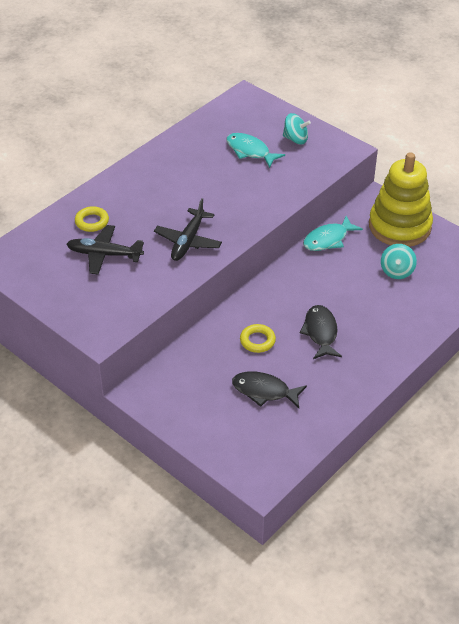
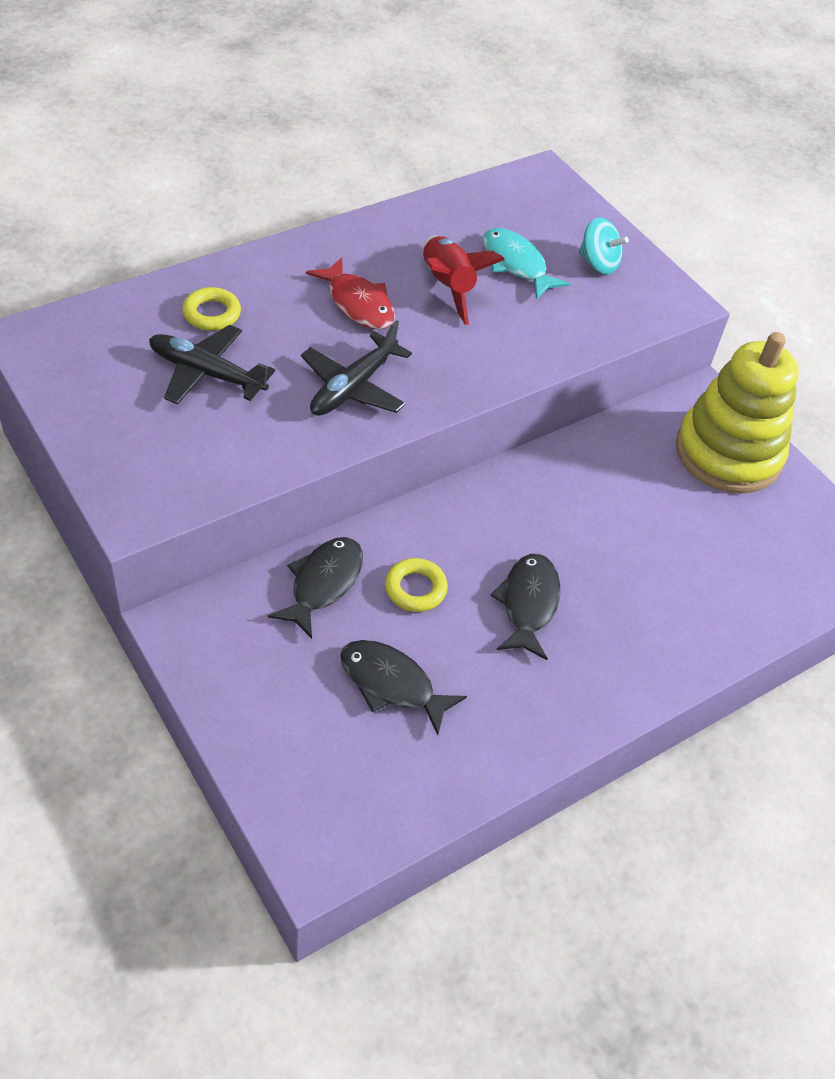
camera: 10 degrees right, 5 degrees up
(171, 195) = (358, 303): none -> red fish
(206, 351) = (323, 583): none -> black fish
(217, 173) = (447, 287): none -> red rocket
(328, 239) = (600, 444): turquoise fish -> none
(397, 271) = (697, 530): turquoise spinning top -> none

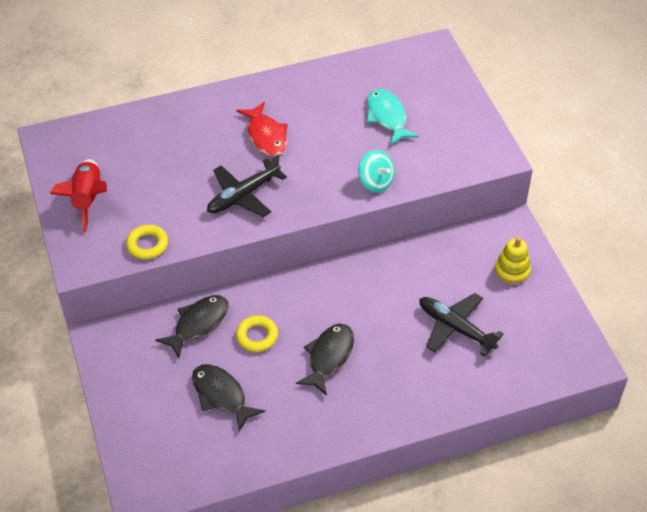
camera: 20 degrees right, 0 degrees up
(207, 373) = (151, 176): black plane -> black plane (456, 328)
(212, 314) = (167, 134): yellow ring -> yellow ring (147, 245)
(447, 287) = (332, 129): red rocket -> red rocket (88, 199)
(598, 263) = (448, 122): turquoise spinning top -> turquoise spinning top (375, 182)
(728, 453) = (512, 271): yellow stacking toy -> yellow stacking toy, size x0.45

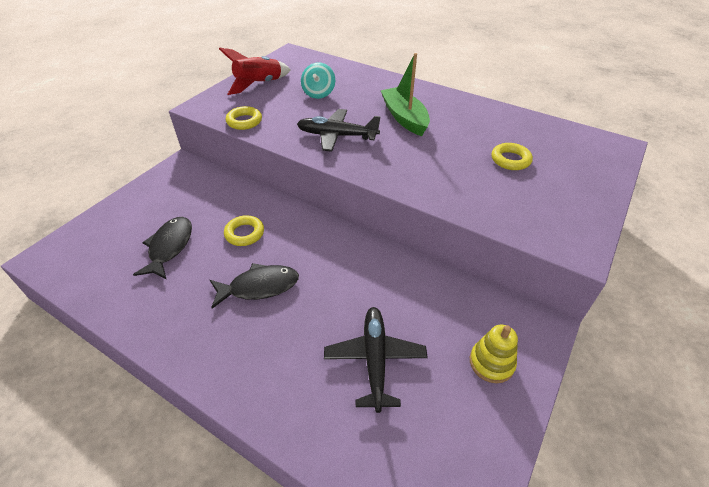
camera: 50 degrees right, 5 degrees down
(198, 324) = (229, 199): black fish -> none
(266, 136) = (404, 118): red fish -> green boat
(375, 182) = (437, 190): turquoise spinning top -> turquoise spinning top (318, 93)
(387, 117) = (510, 160): turquoise fish -> yellow ring

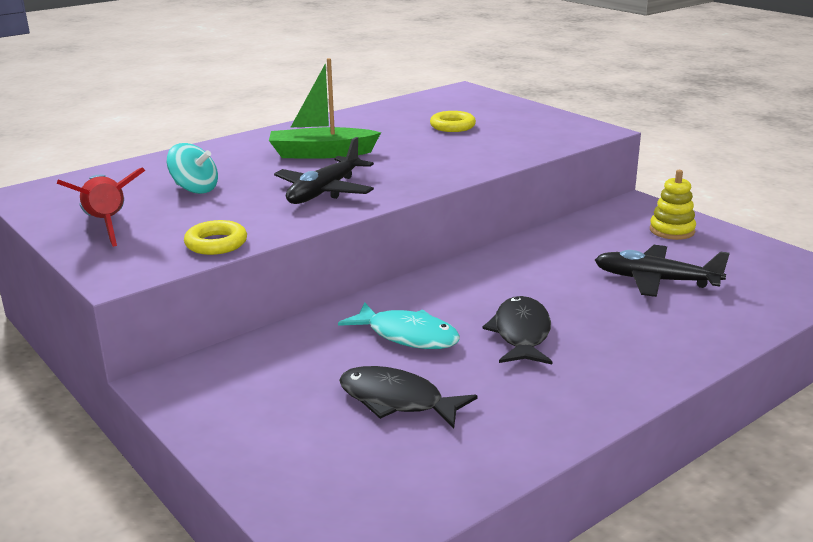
camera: 70 degrees left, 20 degrees down
(244, 233) = (407, 335): yellow ring -> turquoise fish

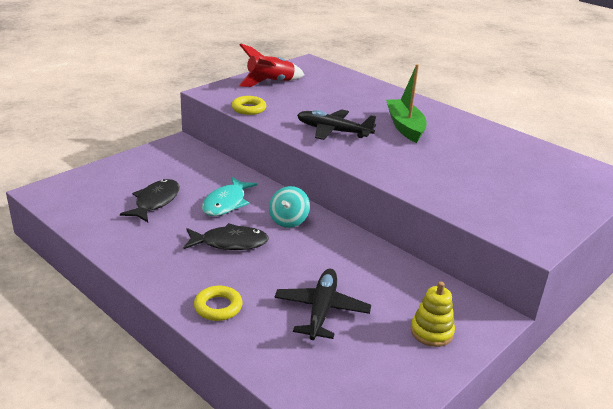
camera: 80 degrees right, 5 degrees up
(195, 189) = (326, 97): turquoise spinning top -> turquoise spinning top (288, 220)
(452, 126) = (498, 172): yellow ring -> yellow ring (218, 307)

